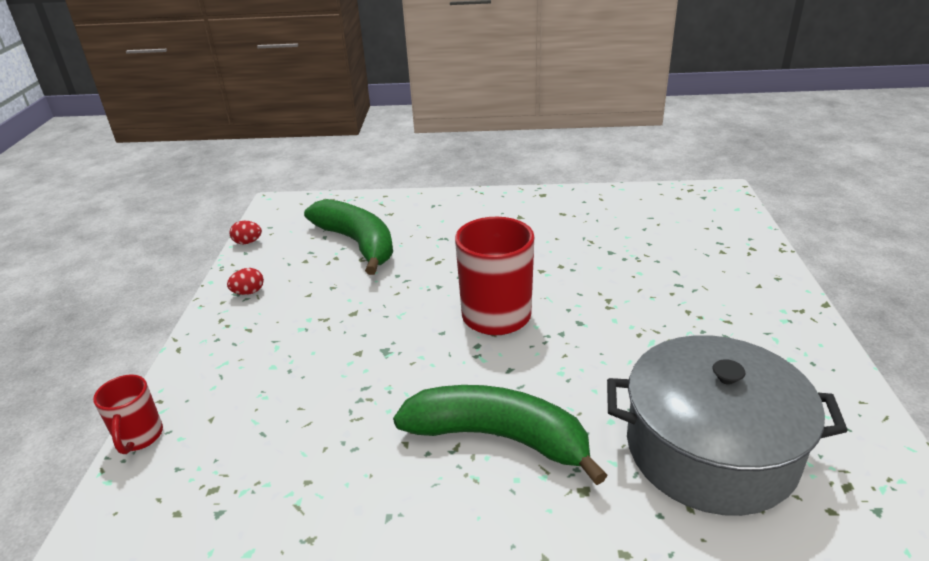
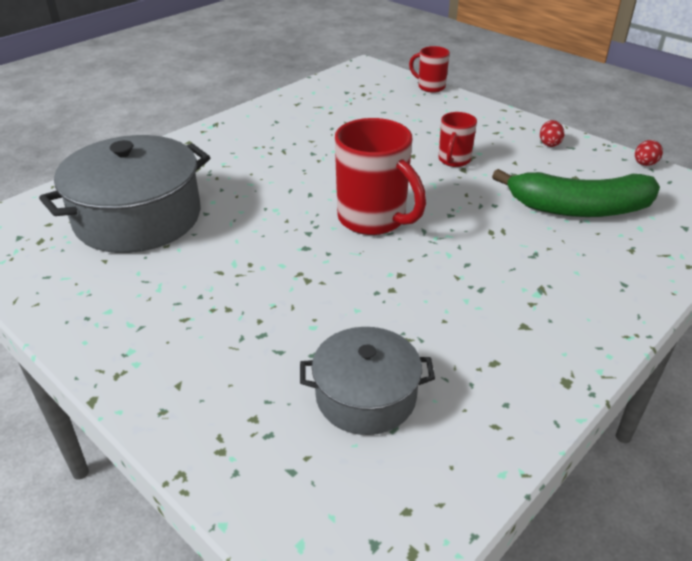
camera: 130 degrees right, 5 degrees up
(342, 324) = (454, 160): none -> red mug
(499, 437) = (267, 164): green banana -> none
(649, 232) = (366, 396): none -> grey pot

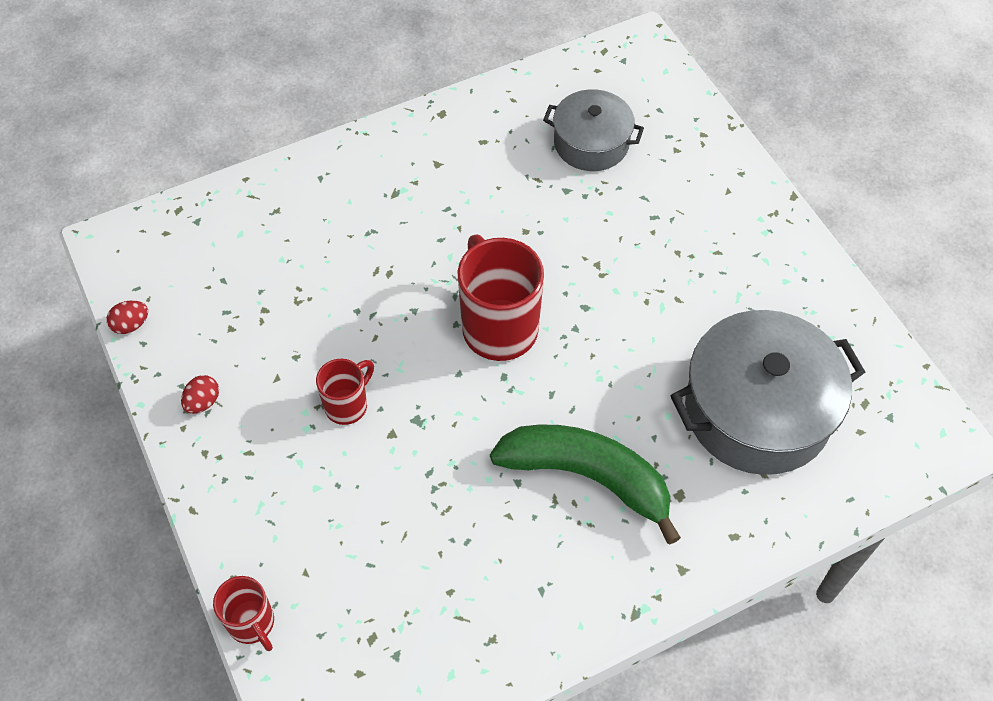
camera: 160 degrees left, 20 degrees up
(579, 208) = (274, 277): green banana -> green banana (587, 477)

